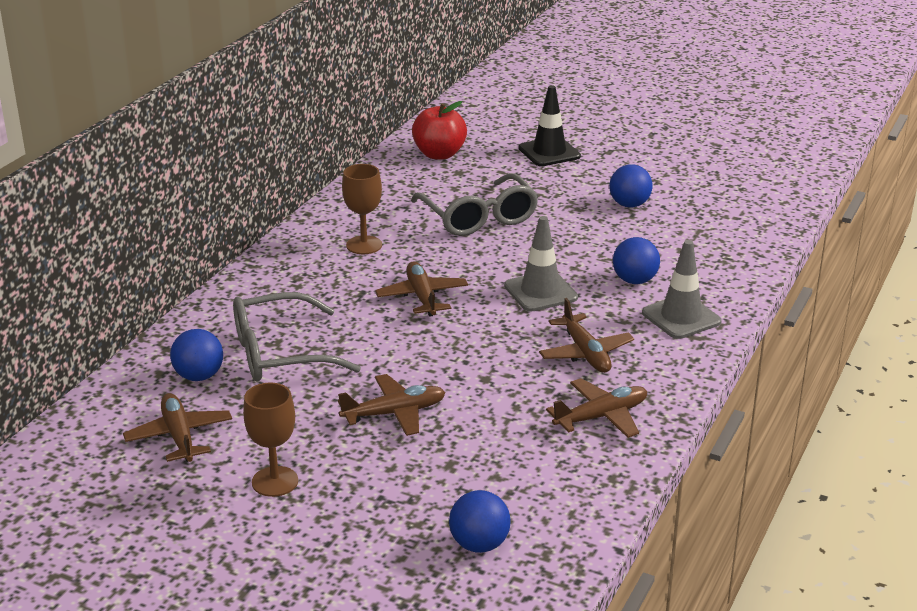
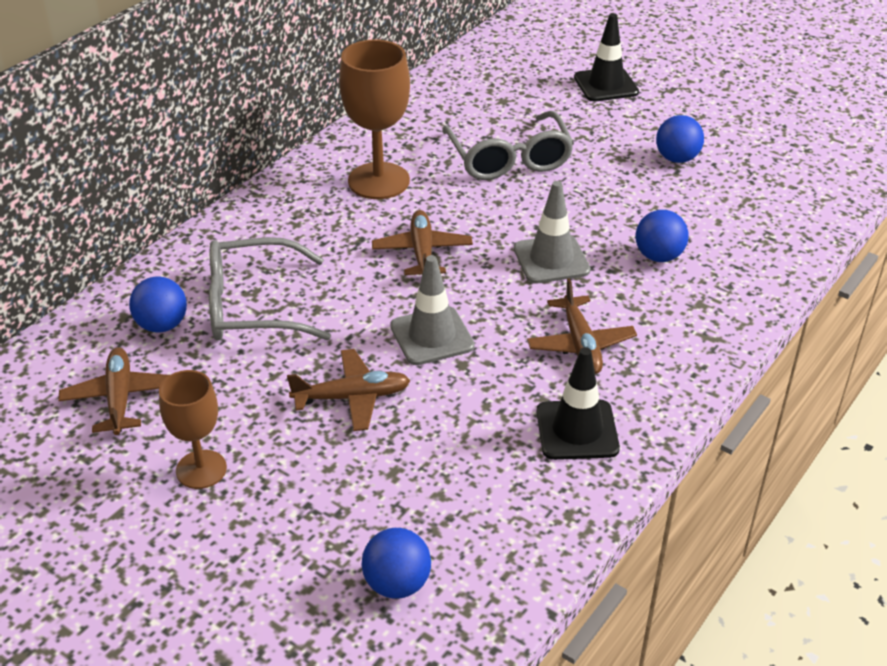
camera: 10 degrees right, 10 degrees up
(364, 245) = (378, 181): brown goblet -> brown goblet, size x1.61
(439, 154) = (488, 77): red apple -> none
(601, 416) = (577, 430): brown plane -> black traffic cone
(681, 317) = (699, 310): grey traffic cone -> grey traffic cone (432, 336)

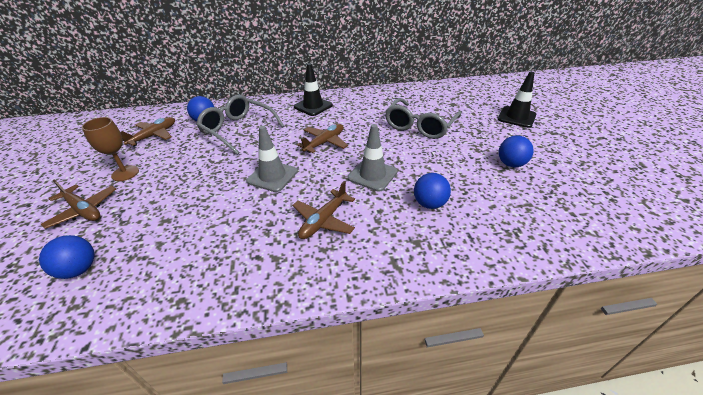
camera: 45 degrees right, 0 degrees up
(352, 397) = (207, 180): brown plane -> brown plane (84, 210)
(378, 181) = (352, 110): brown goblet -> none
(577, 430) = (254, 260): black traffic cone -> black traffic cone (313, 106)

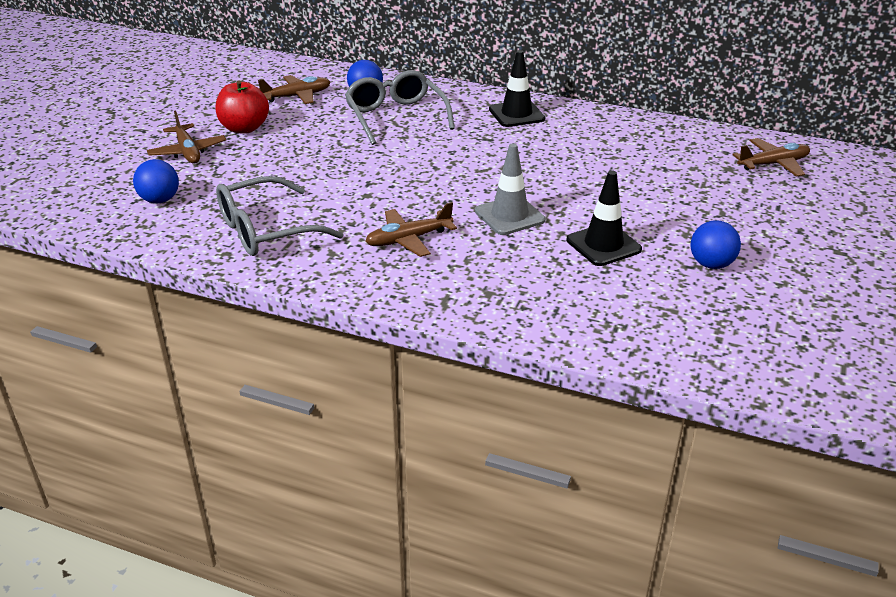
camera: 30 degrees right, 5 degrees down
(125, 173) = (244, 128): brown goblet -> red apple
(272, 176) = (392, 180): grey traffic cone -> none
(324, 142) = (487, 163): brown plane -> brown plane (773, 164)
(419, 126) = (638, 182): grey glasses -> grey glasses (265, 230)
(429, 204) = (545, 266): blue ball -> none
(516, 117) = (808, 215): black traffic cone -> black traffic cone (603, 245)

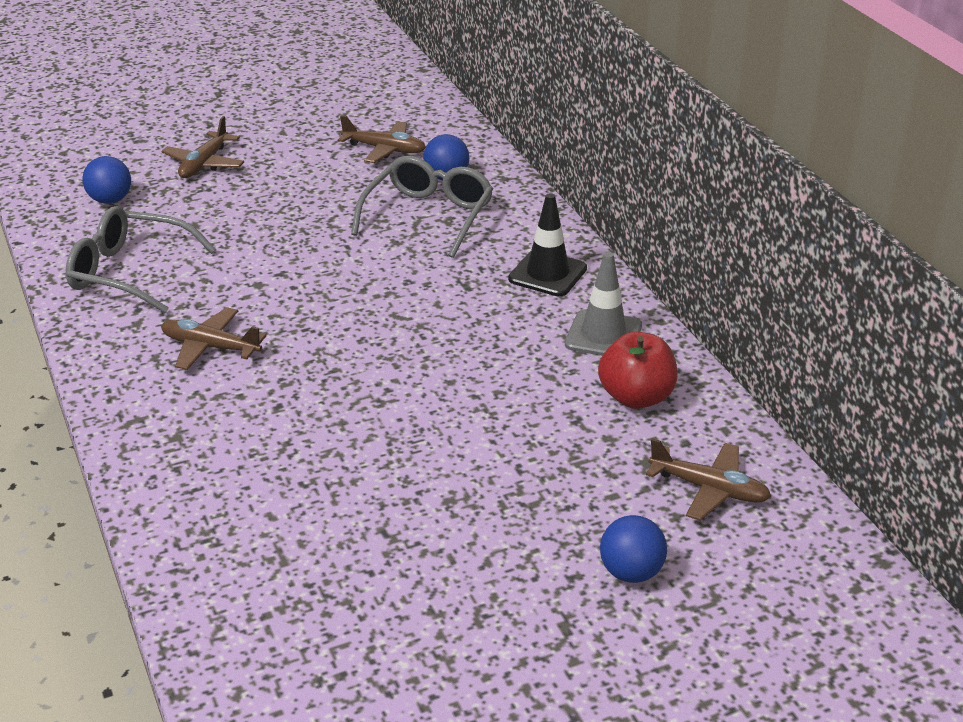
camera: 45 degrees right, 0 degrees up
(244, 128) = (284, 162): red apple -> red apple (636, 397)
(509, 216) = (330, 377): grey traffic cone -> grey traffic cone (603, 335)
(603, 245) = (352, 458): black traffic cone -> none
(711, 264) = (407, 545): blue ball -> blue ball (631, 572)

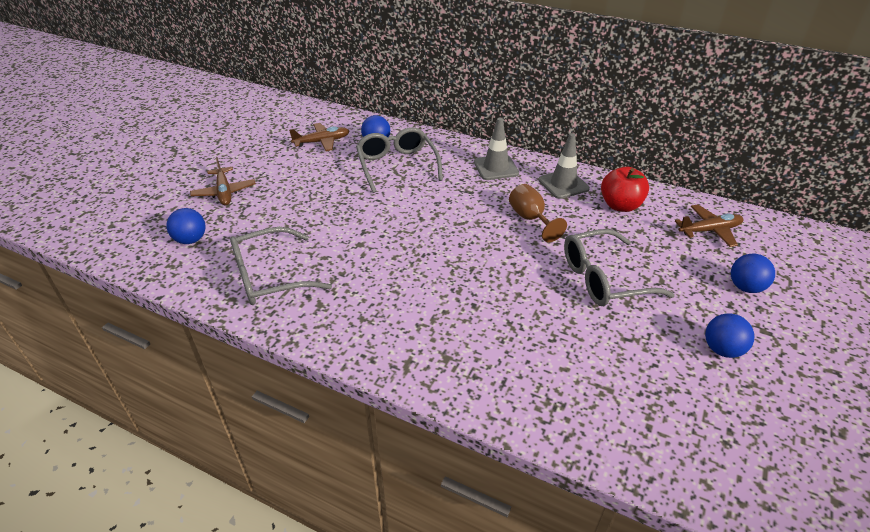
camera: 40 degrees left, 5 degrees up
(210, 347) = (386, 294): brown plane -> none
(464, 461) = (603, 279): none -> grey glasses
(474, 608) = (722, 349): none -> blue ball
(489, 354) = (531, 219): none -> brown goblet
(547, 274) = (496, 168): black traffic cone -> grey traffic cone

